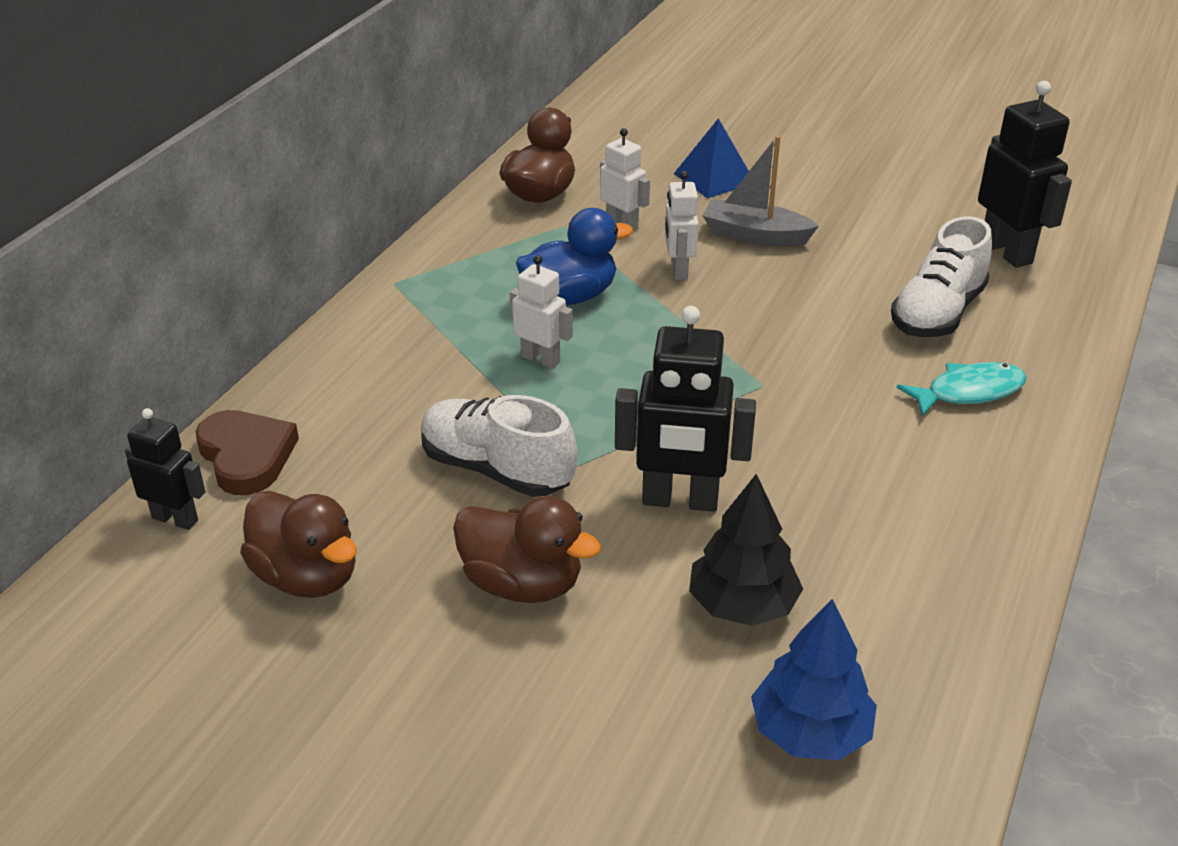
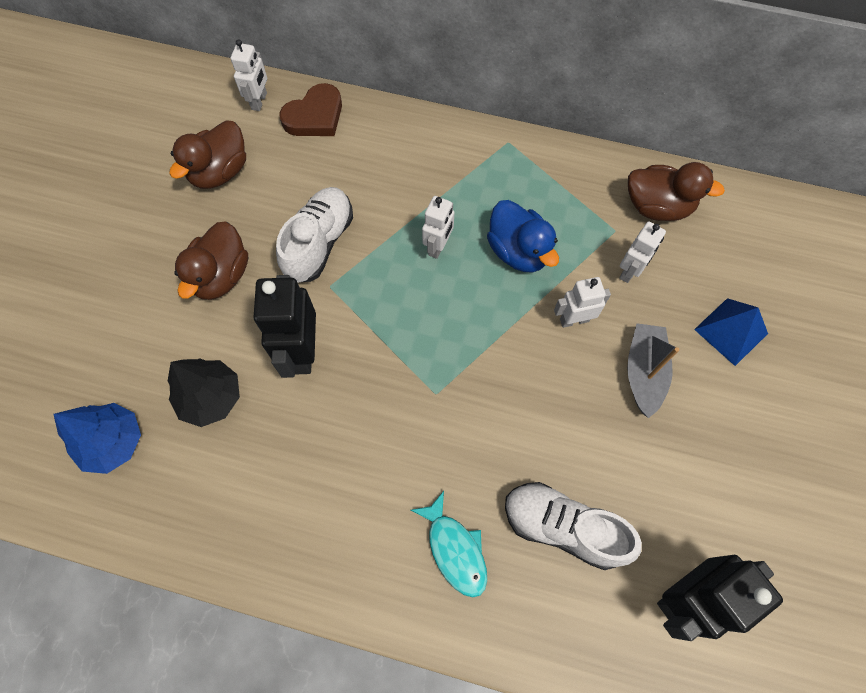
camera: 80 degrees right, 30 degrees up
(175, 519) = (259, 101): black robot -> white robot

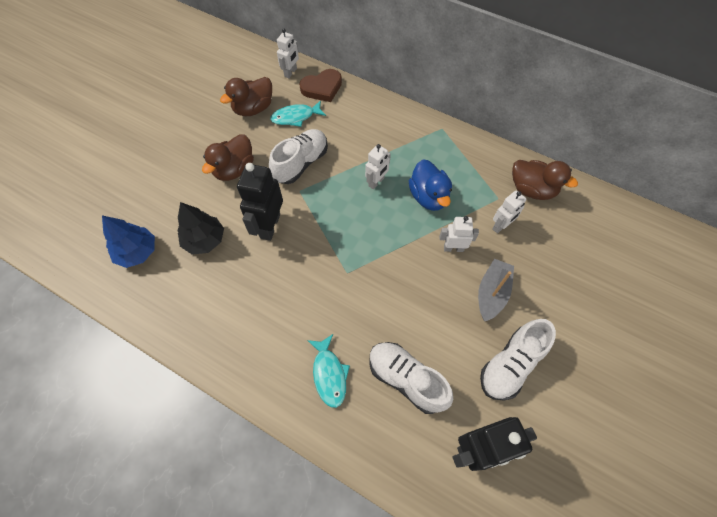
camera: 15 degrees right, 5 degrees down
(289, 171) = (295, 117): none -> turquoise fish
(695, 468) = (510, 365): none -> white shoe
(731, 331) = (561, 281): blue pyramid -> none

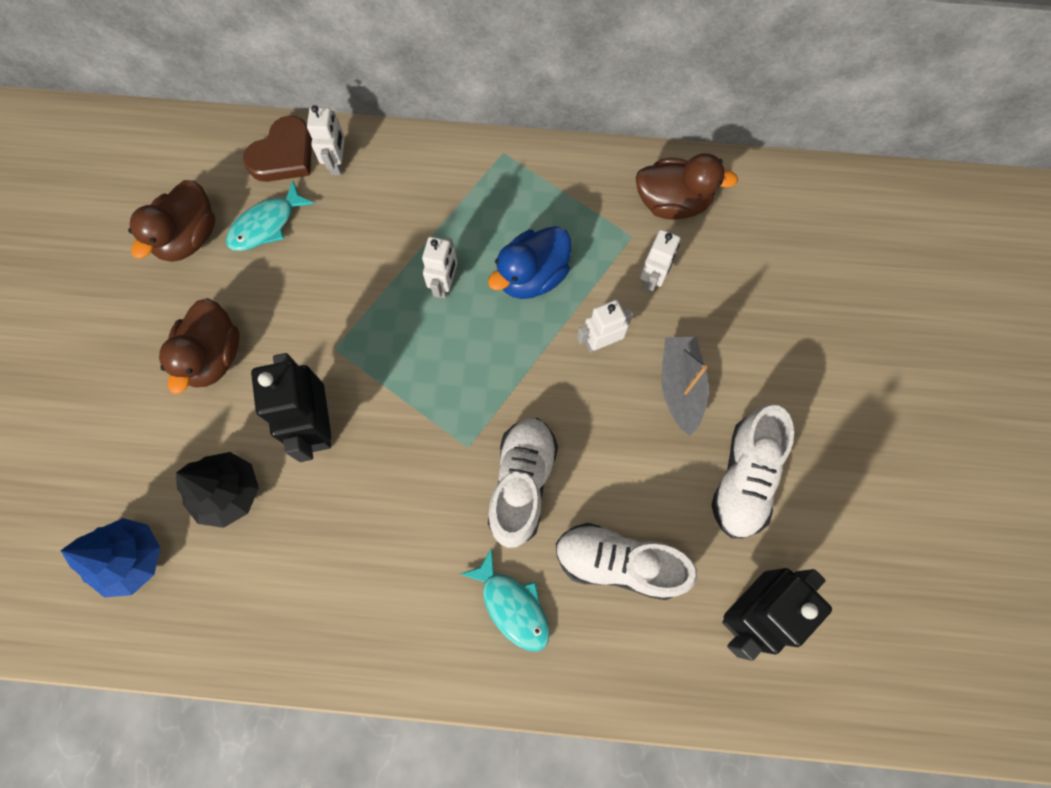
camera: 25 degrees left, 10 degrees up
(291, 72) = (218, 147): white robot -> white robot (338, 163)
(301, 163) = (315, 302): white shoe -> white shoe (522, 483)
(428, 197) = (532, 276): blue duck -> blue duck turned 90 degrees clockwise

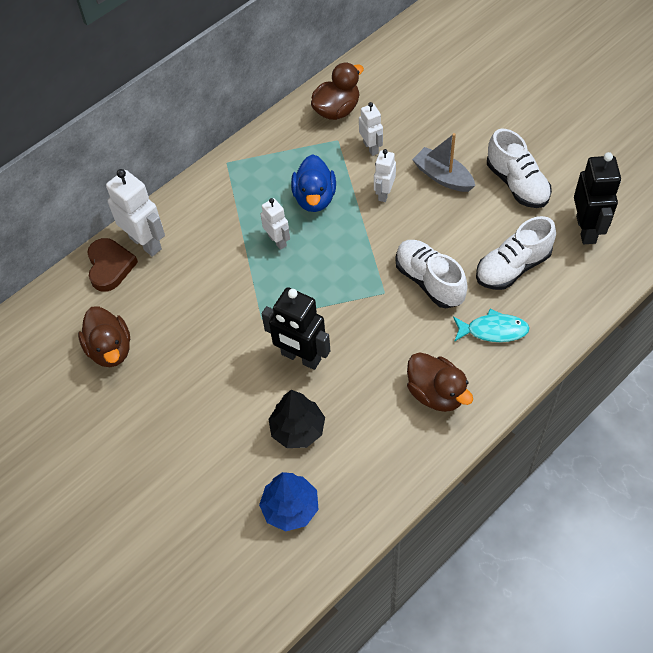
camera: 45 degrees left, 15 degrees down
(213, 356) = (203, 384): brown duck -> brown duck (436, 393)
(266, 225) = (146, 304): turquoise fish -> none
(338, 163) = (146, 243): white robot -> white robot, size x1.68

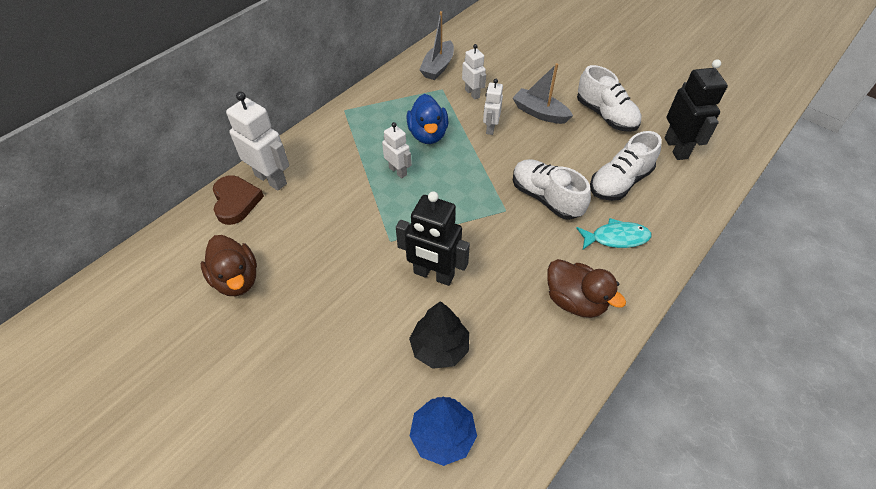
camera: 10 degrees left, 5 degrees down
(337, 110) = (438, 67): brown duck -> grey boat

